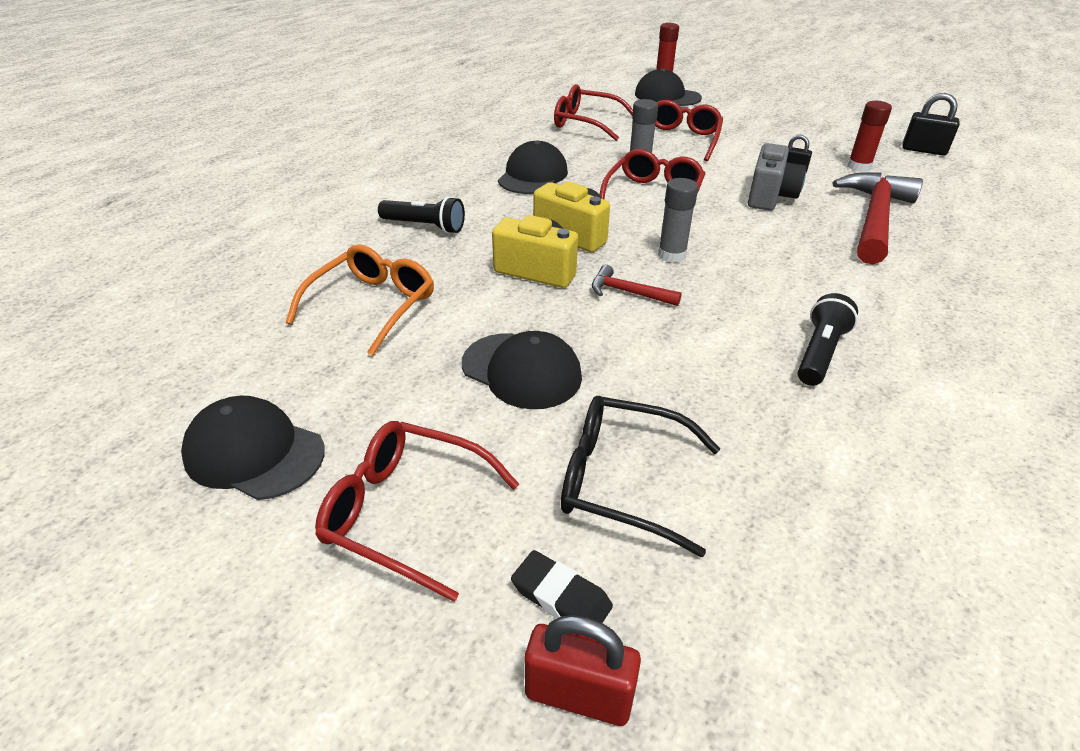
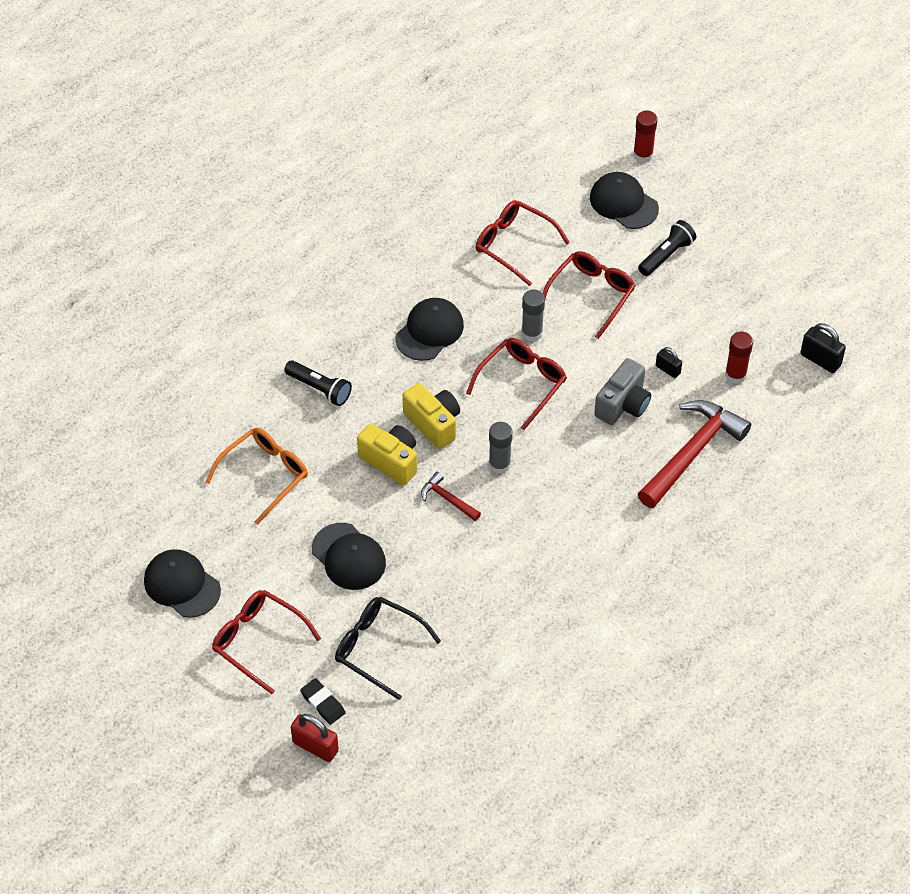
camera: 15 degrees right, 15 degrees up
(819, 353) = (548, 584): black flashlight -> black flashlight (666, 255)

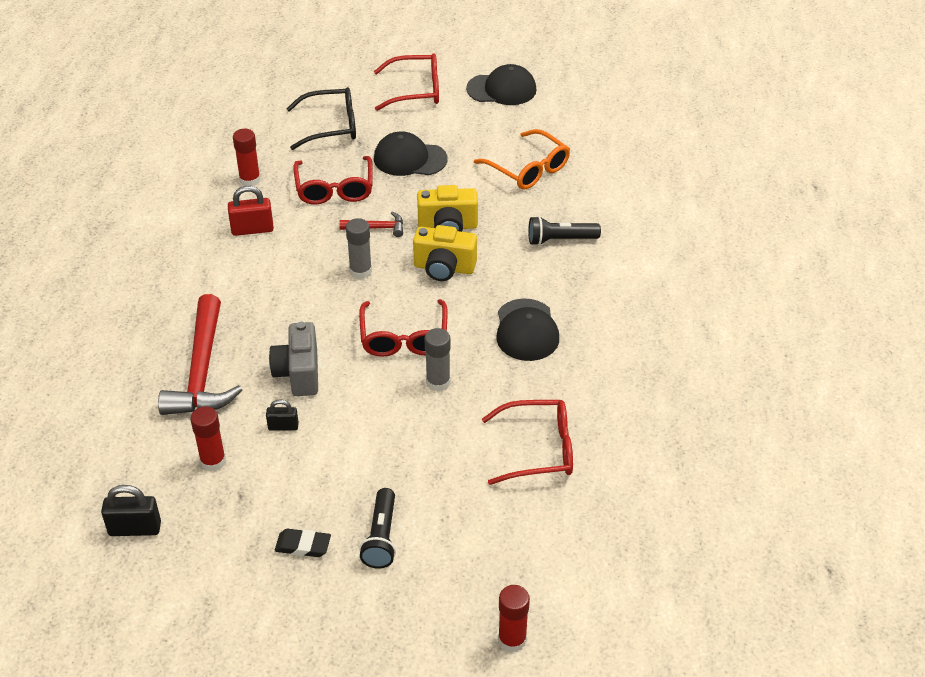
camera: 140 degrees right, 10 degrees down
(264, 475) = (528, 169): orange glasses -> orange glasses turned 45 degrees counterclockwise
(315, 746) = (318, 66): red padlock -> red padlock (252, 229)
(323, 703) = (337, 85): black eraser -> black eraser (303, 546)
(506, 629) = (250, 180): none -> red glue stick
(591, 295) = (418, 449): red glasses -> red glasses (334, 188)
(623, 203) = (477, 566): black cap -> none

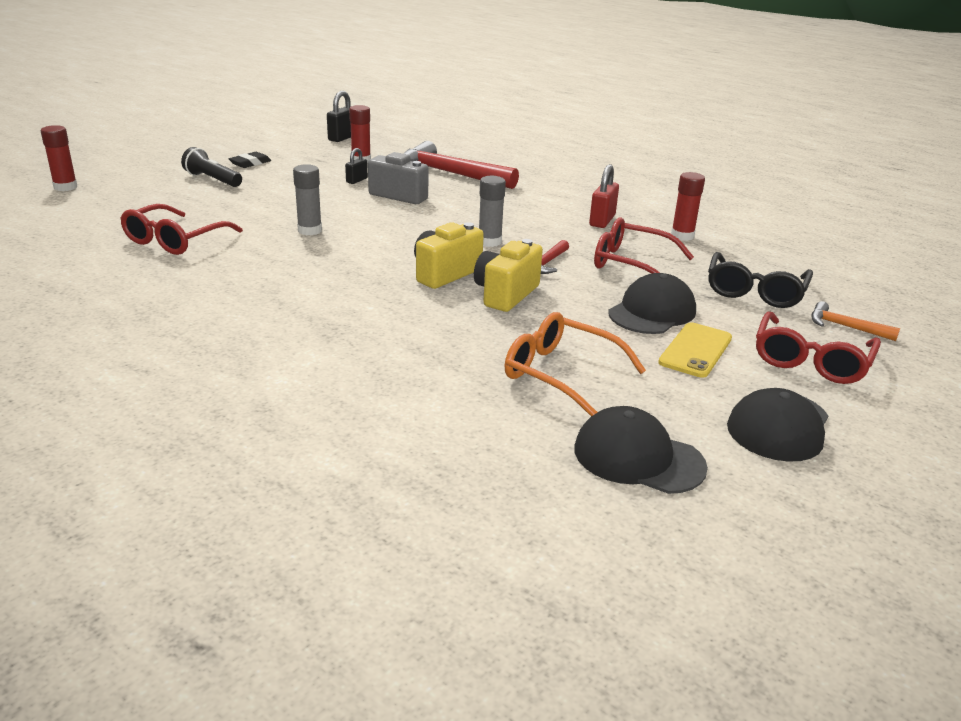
camera: 120 degrees right, 15 degrees down
(354, 85) = (845, 327): none -> orange hammer
(404, 337) = (380, 234): red glasses -> none
(446, 131) = (695, 350): none -> yellow phone
(526, 330) = (304, 280): black cap -> black cap (638, 457)
(528, 169) = (561, 374): orange glasses -> orange glasses turned 45 degrees clockwise
(560, 240) = (403, 344): black flashlight -> none

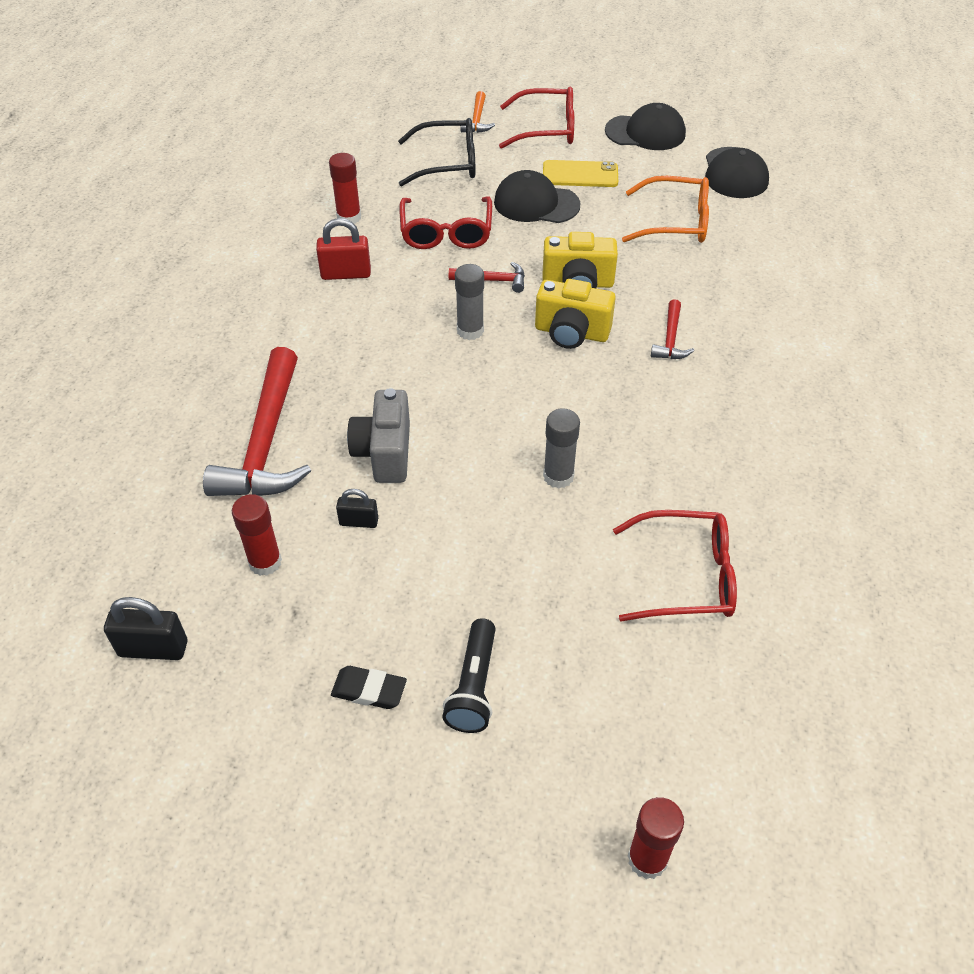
camera: 115 degrees left, 20 degrees up
(387, 309) = (670, 339): none -> red hammer
(561, 374) = (675, 222): orange glasses -> orange glasses turned 90 degrees counterclockwise

